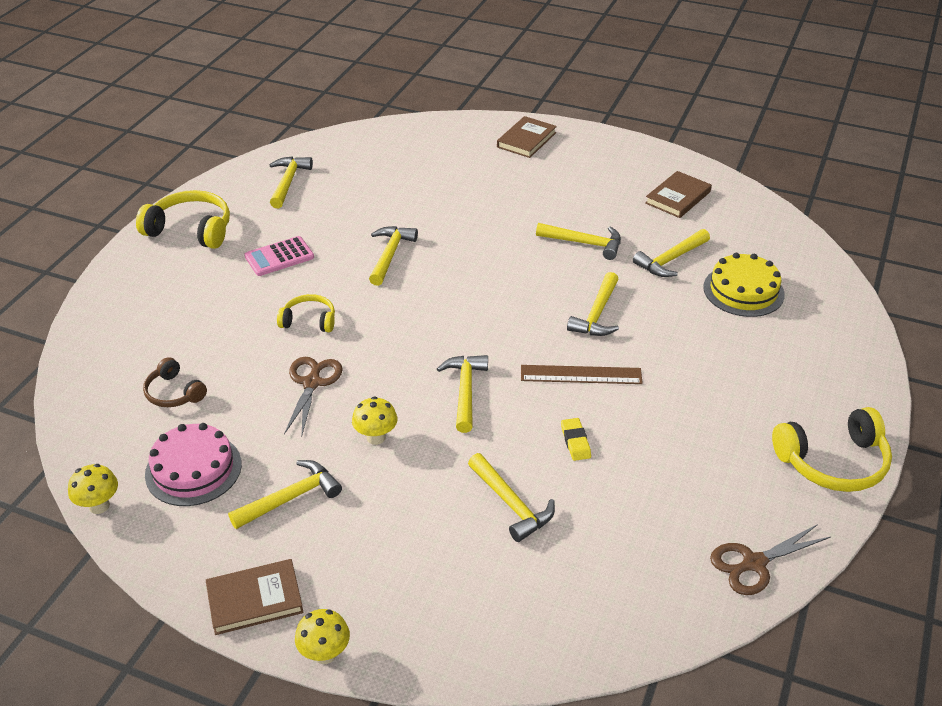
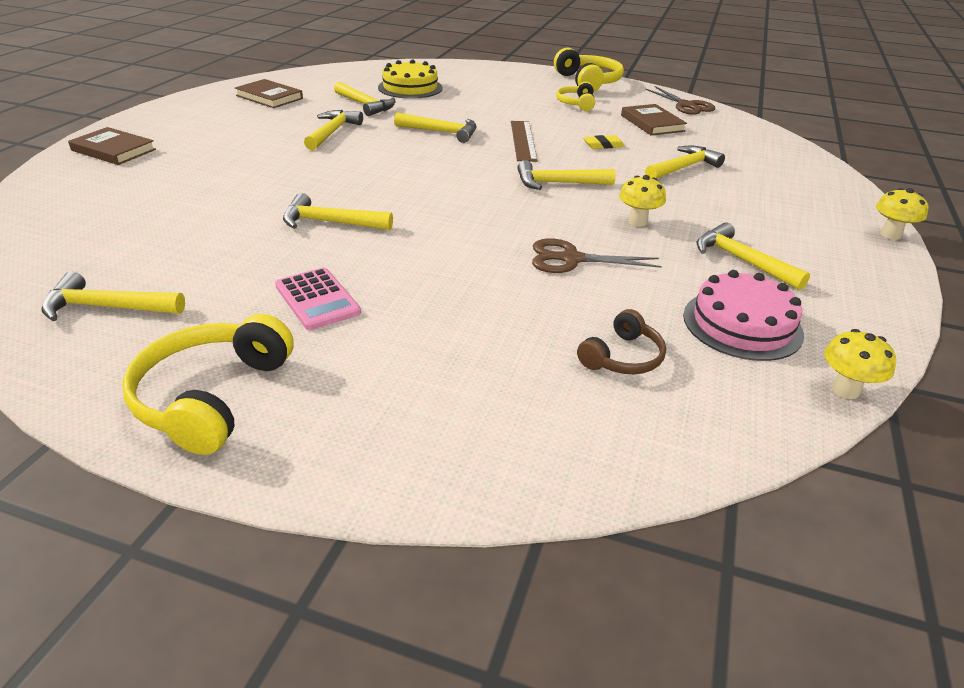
camera: 95 degrees left, 5 degrees down
(255, 599) = (872, 270): brown book -> brown book (652, 123)
(309, 321) = (460, 267): yellow headphones -> yellow headphones (576, 103)

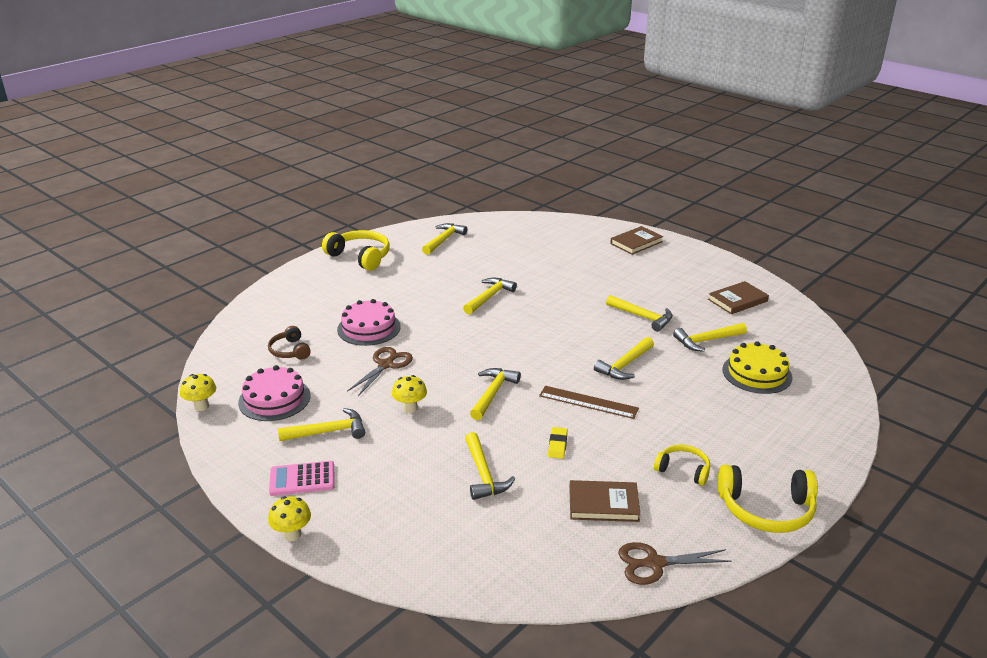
camera: 115 degrees right, 5 degrees down
(317, 299) = (410, 284): pink calculator -> pink calculator (302, 479)
(491, 300) = (369, 328): none -> pink cake

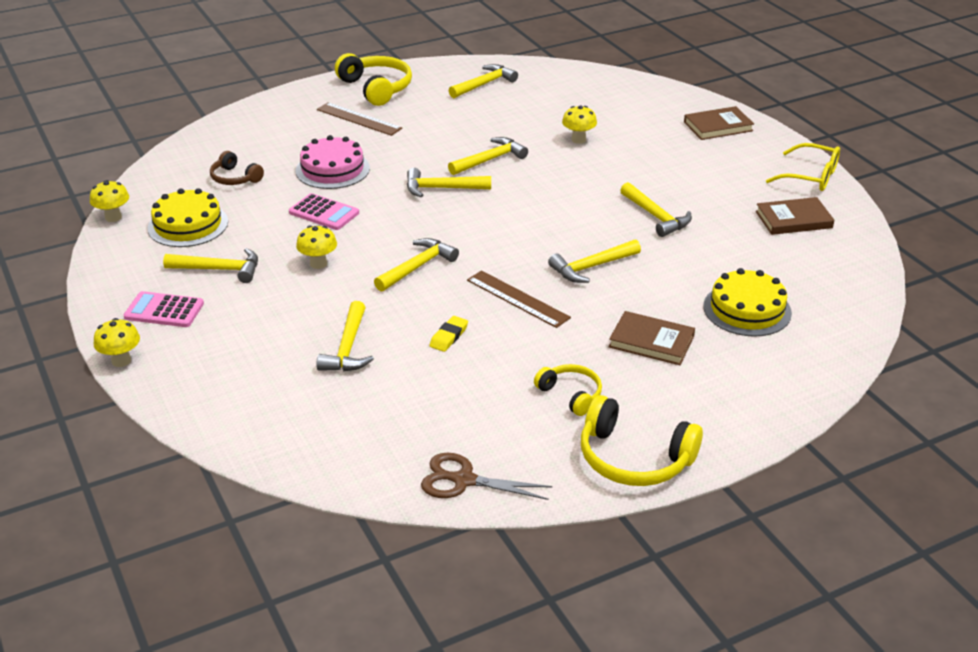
camera: 20 degrees right, 5 degrees up
(274, 399) = (188, 225): pink cake -> yellow cake
(290, 351) = (235, 178): brown headphones -> brown headphones turned 45 degrees counterclockwise
(362, 283) = (359, 119): none -> brown ruler
(386, 365) = (324, 213): brown scissors -> pink calculator
(544, 270) = (578, 140): none -> yellow mushroom
(603, 504) = (454, 408): brown book -> brown book (651, 341)
(707, 341) = (715, 259): yellow hammer -> yellow hammer (442, 188)
(725, 267) = (810, 176): none -> yellow glasses

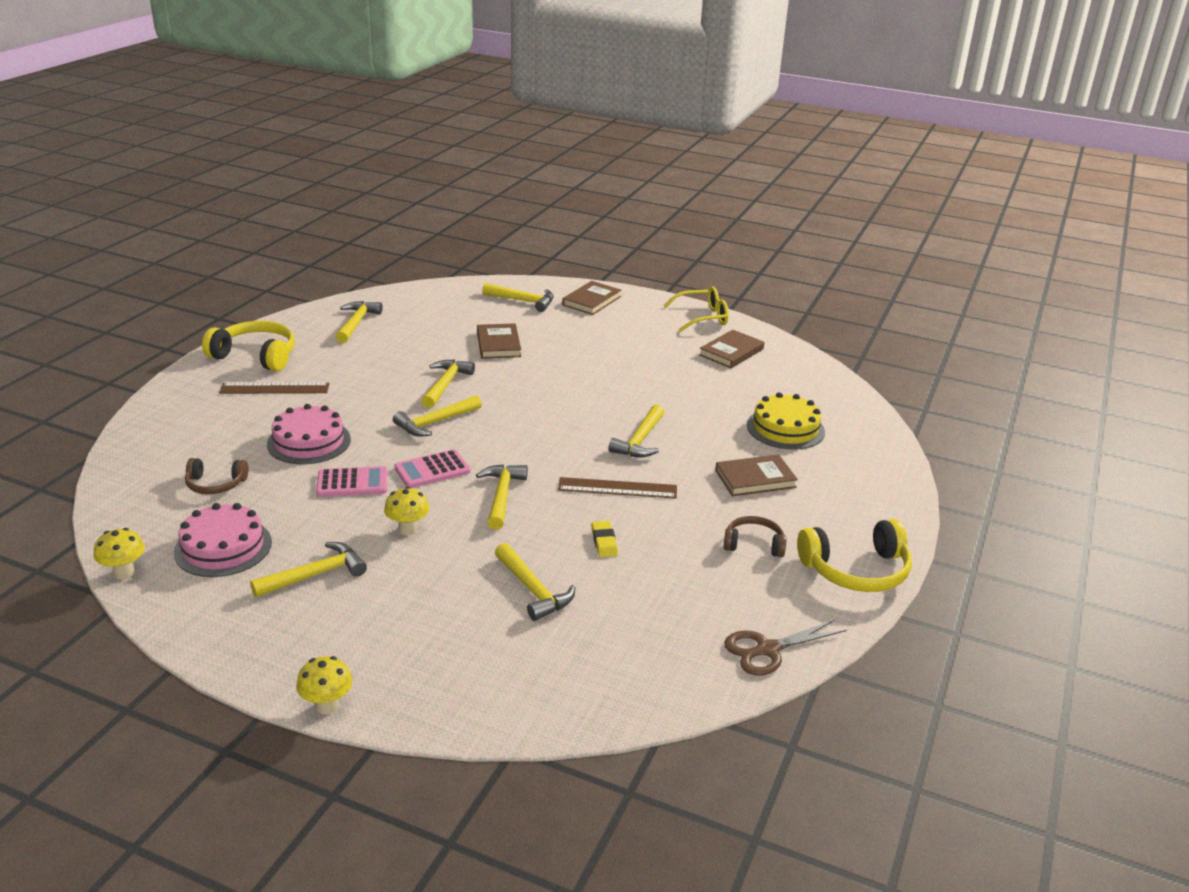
camera: 40 degrees left, 5 degrees down
(164, 310) = (308, 637): pink calculator -> pink calculator (432, 470)
(188, 225) = (223, 547): yellow cake -> pink cake
(571, 395) = (754, 544): yellow headphones -> brown headphones
(578, 140) = (498, 344): yellow mushroom -> brown book
(656, 216) = (636, 384): yellow hammer -> yellow hammer (523, 301)

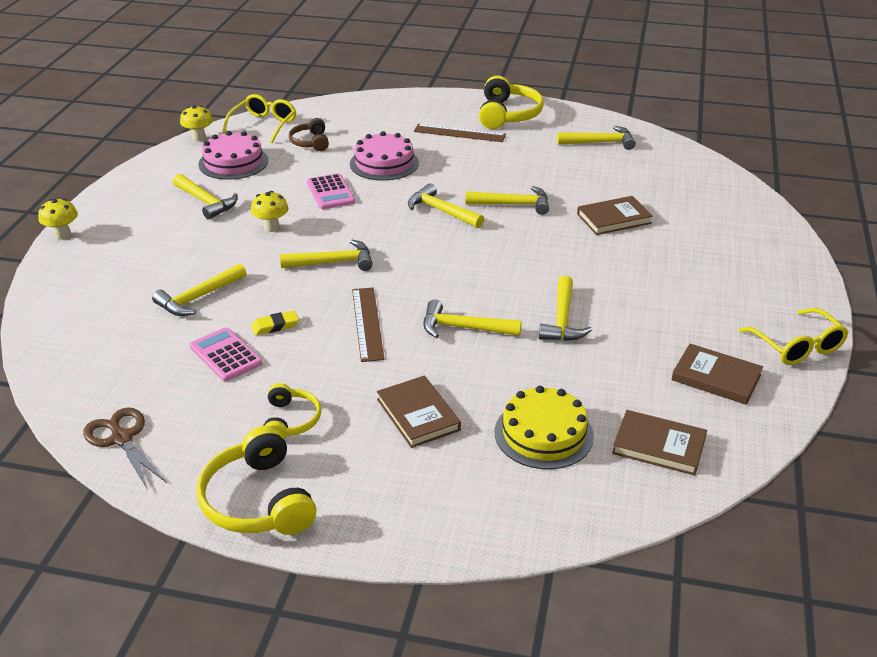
camera: 80 degrees right, 5 degrees up
(134, 515) = (264, 125): none -> yellow glasses
(275, 388) = (459, 133): brown ruler -> brown ruler turned 60 degrees counterclockwise
(432, 470) = (362, 223): pink calculator -> pink calculator (226, 355)
(523, 301) = (726, 217): yellow hammer -> yellow hammer (562, 319)
(591, 301) = (768, 260): brown book -> brown book (659, 446)
(754, 544) = (291, 420): brown headphones -> yellow headphones

